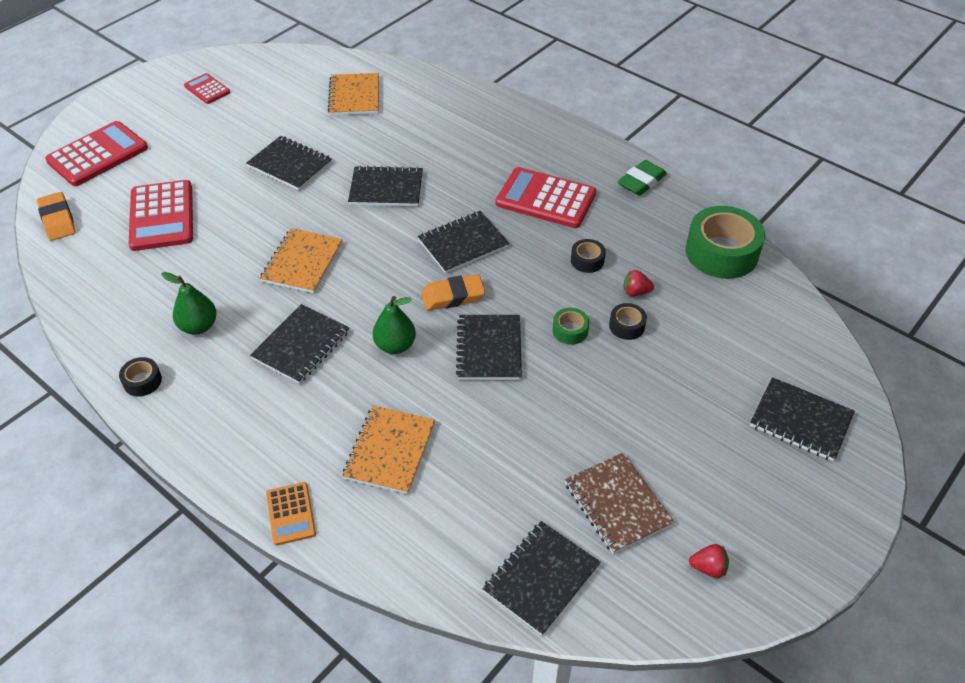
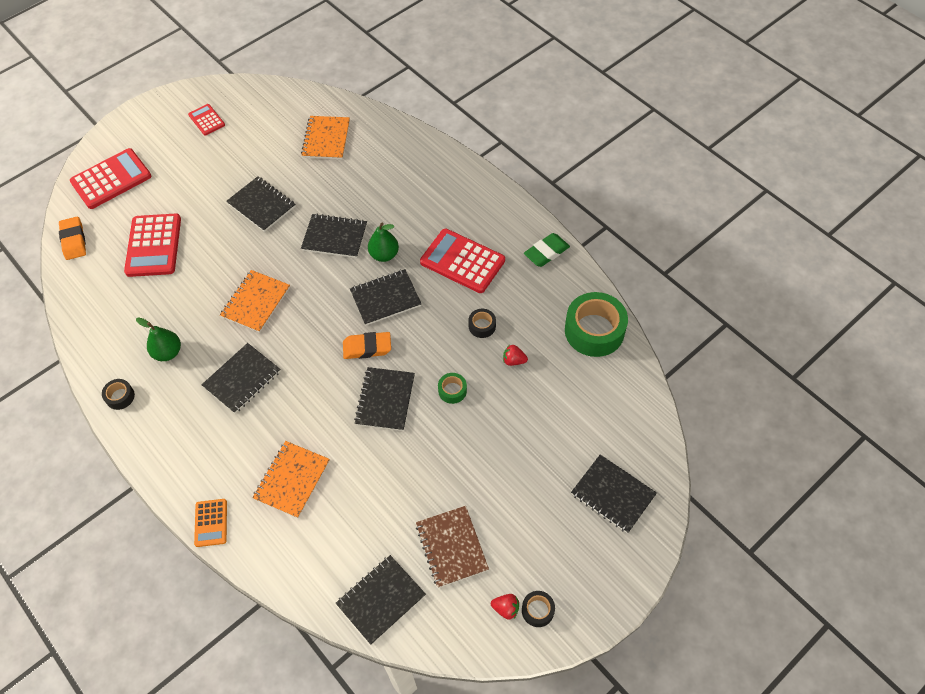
camera: 10 degrees right, 10 degrees up
(395, 345) = (313, 388): green pear -> green pear (384, 255)
(626, 326) = (498, 392): black tape -> black tape (537, 610)

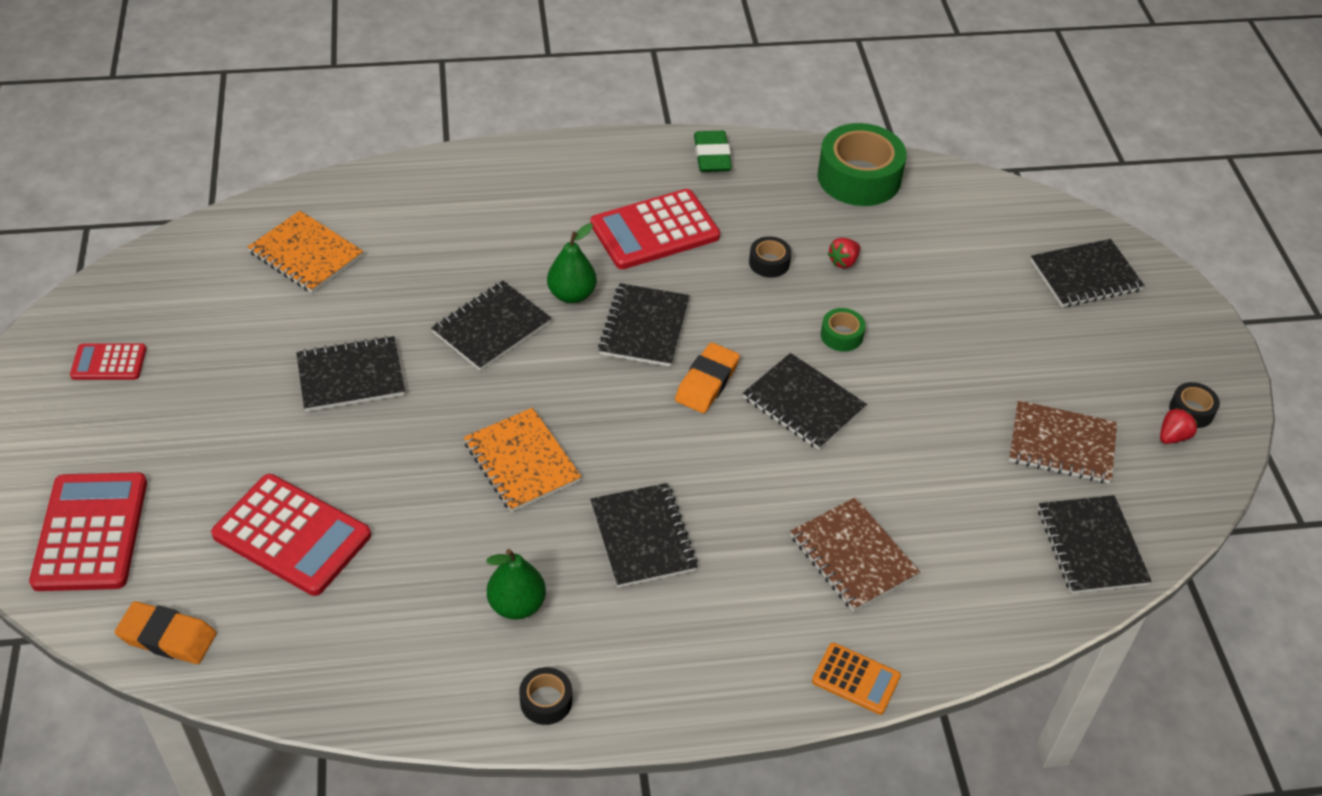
camera: 60 degrees left, 10 degrees down
(292, 480) = (853, 556): orange notebook -> brown notebook

